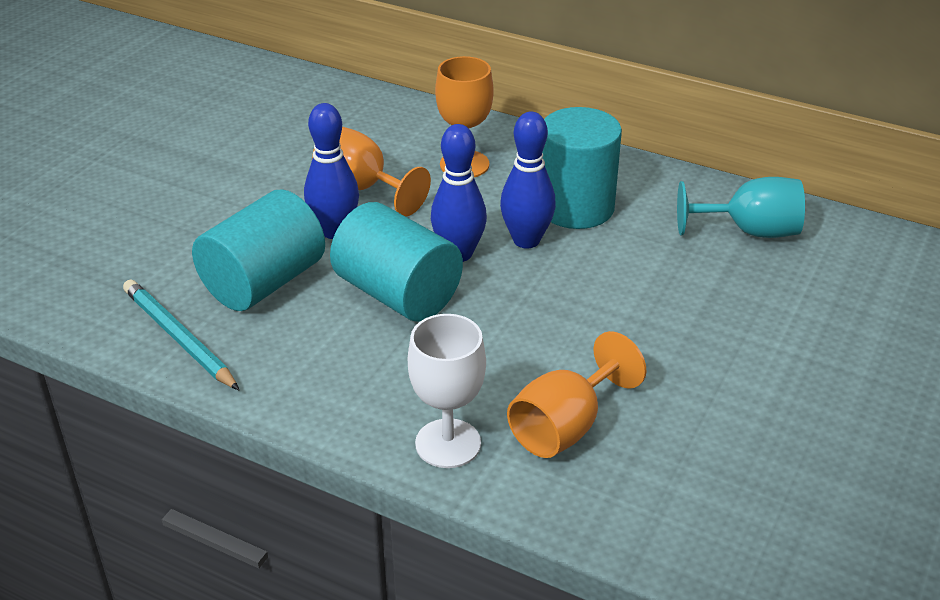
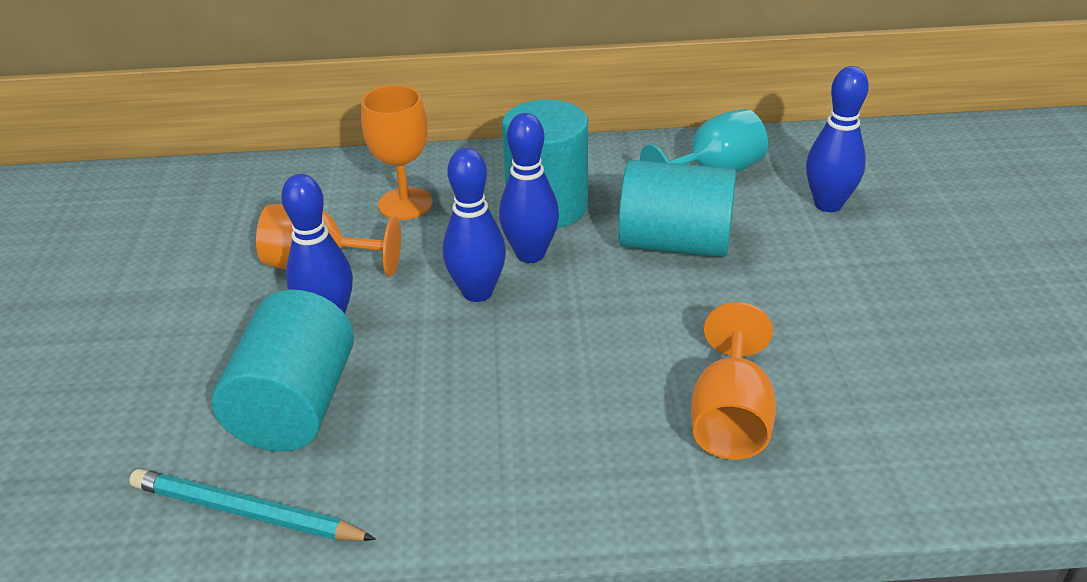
camera: 30 degrees left, 0 degrees up
(398, 294) = (452, 357): turquoise cylinder -> turquoise cylinder (674, 243)
(448, 443) = (640, 489): white goblet -> none
(831, 297) = (828, 204): none -> blue bowling pin

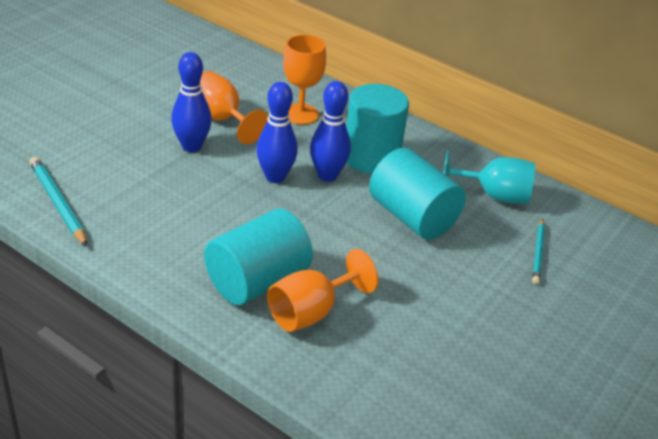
camera: 35 degrees right, 0 degrees up
(295, 405) = (130, 174): turquoise cylinder -> turquoise cylinder (257, 281)
(828, 204) = (538, 253): blue bowling pin -> turquoise pencil

